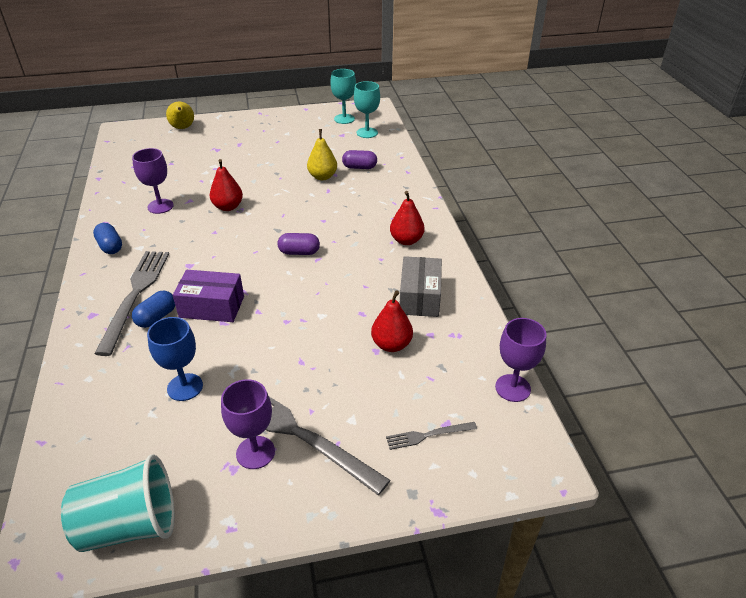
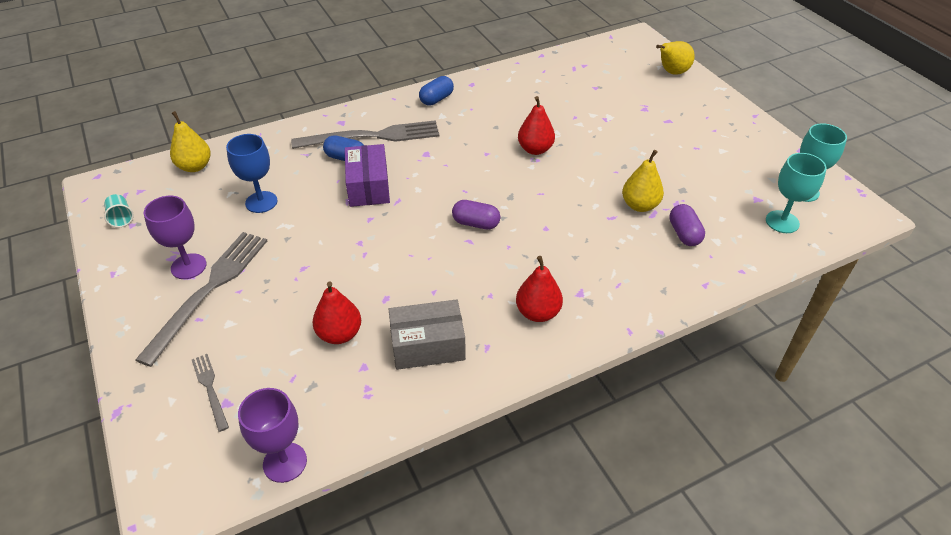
camera: 75 degrees right, 5 degrees up
(76, 446) = (195, 166): none -> yellow pear
(130, 525) = (121, 218): turquoise cup -> turquoise cup, size x0.42
(160, 206) = (513, 106): purple goblet -> none
(299, 252) = (476, 223): purple capsule -> purple capsule turned 60 degrees counterclockwise

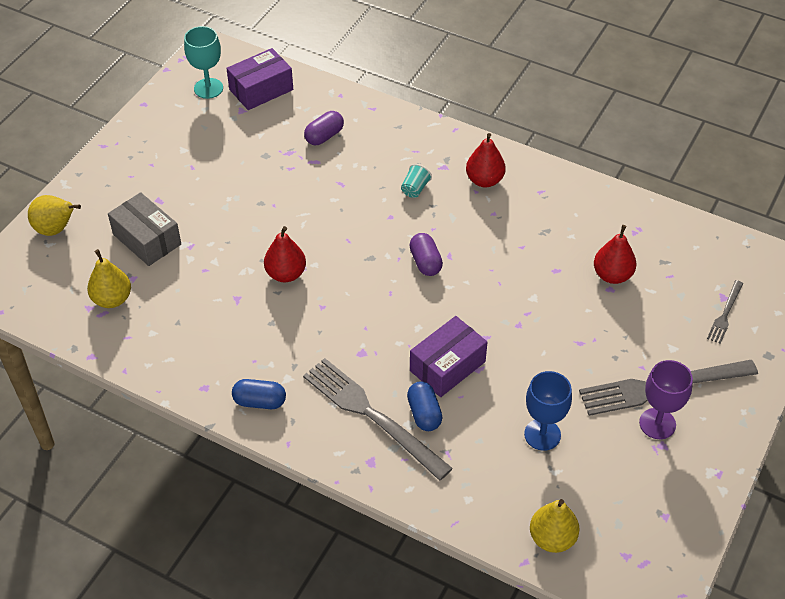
camera: 125 degrees left, 5 degrees up
(121, 218) = (668, 534): turquoise cup -> turquoise cup (415, 189)
(285, 462) = (721, 237): purple goblet -> none
(428, 345) = (571, 222): grey box -> grey box (147, 239)
(639, 205) = (310, 173): yellow pear -> yellow pear (112, 299)
(782, 222) = (261, 90): turquoise goblet -> purple box

